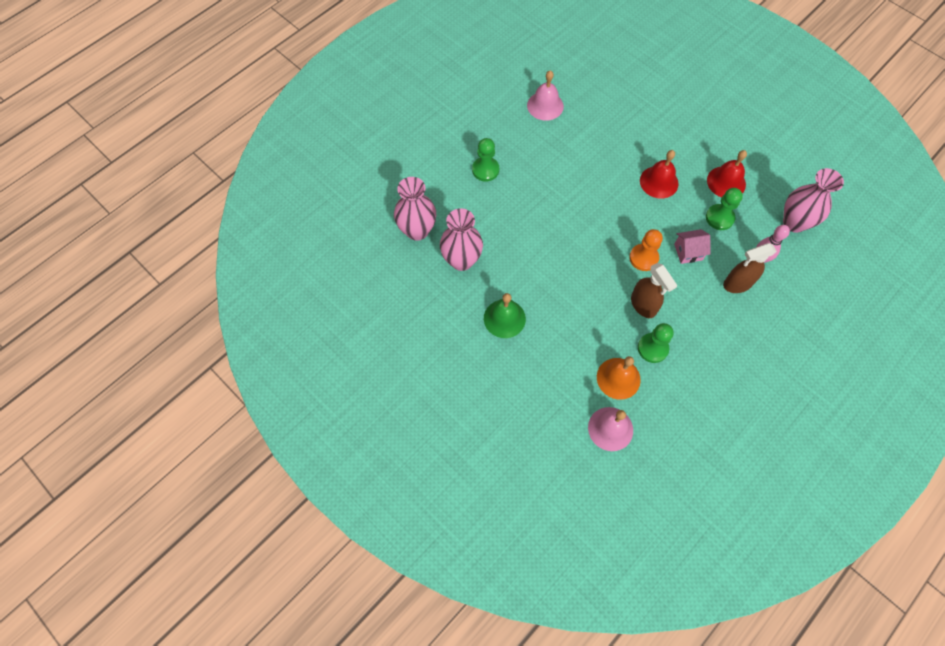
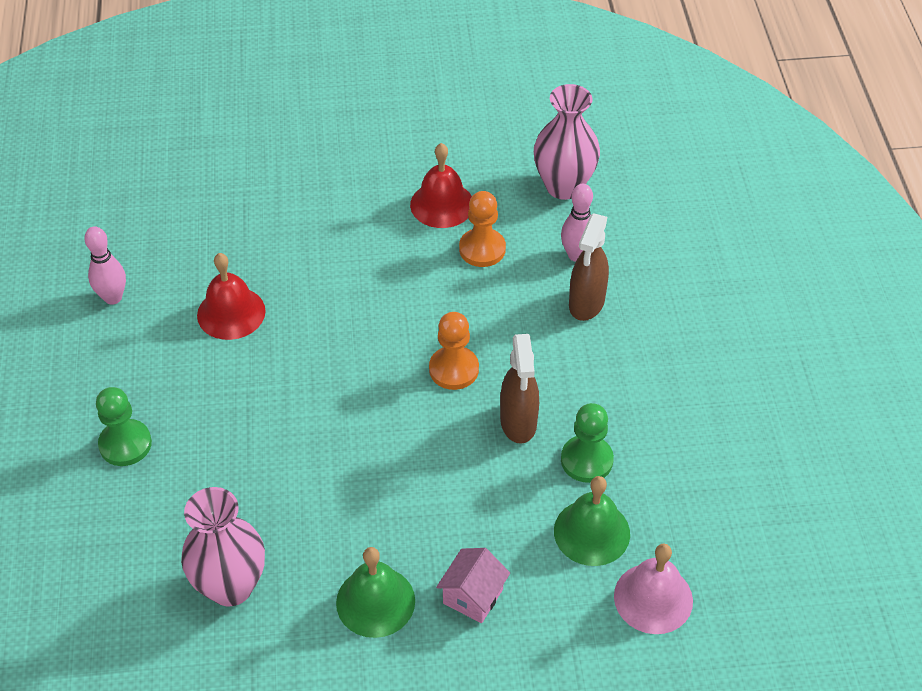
camera: 50 degrees left, 15 degrees down
(417, 230) = (120, 608): pink vase -> none
(545, 105) = (113, 297): pink bell -> pink bowling pin
(618, 378) = (591, 532): orange bell -> green bell
(643, 305) = (518, 423): brown spray bottle -> brown spray bottle turned 75 degrees clockwise
(659, 182) = (366, 268): red bell -> red bell (231, 313)
(688, 252) = (494, 317): pink house -> pink house (473, 596)
(719, 218) = (482, 249): green pawn -> orange pawn

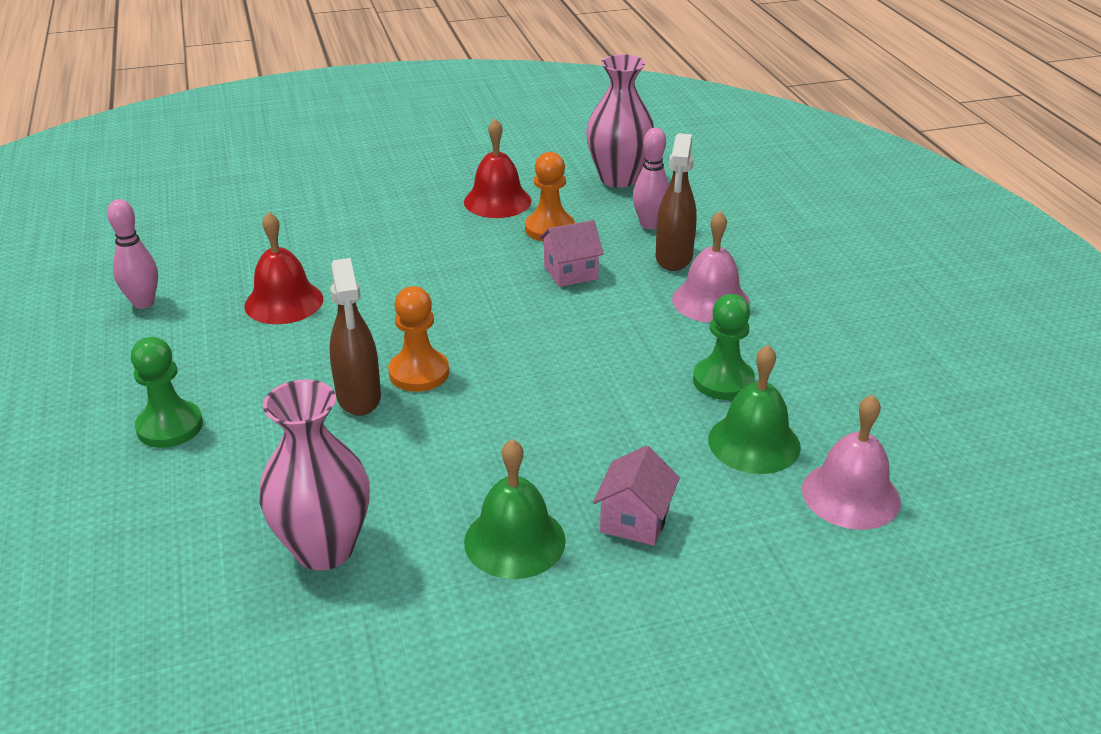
camera: 10 degrees left, 15 degrees down
(454, 369) = (548, 322): orange pawn -> orange pawn (419, 373)
(488, 309) = (570, 272): none -> pink house
(518, 423) = (635, 358): brown spray bottle -> brown spray bottle (359, 397)
(604, 363) = (710, 301): none -> pink bell

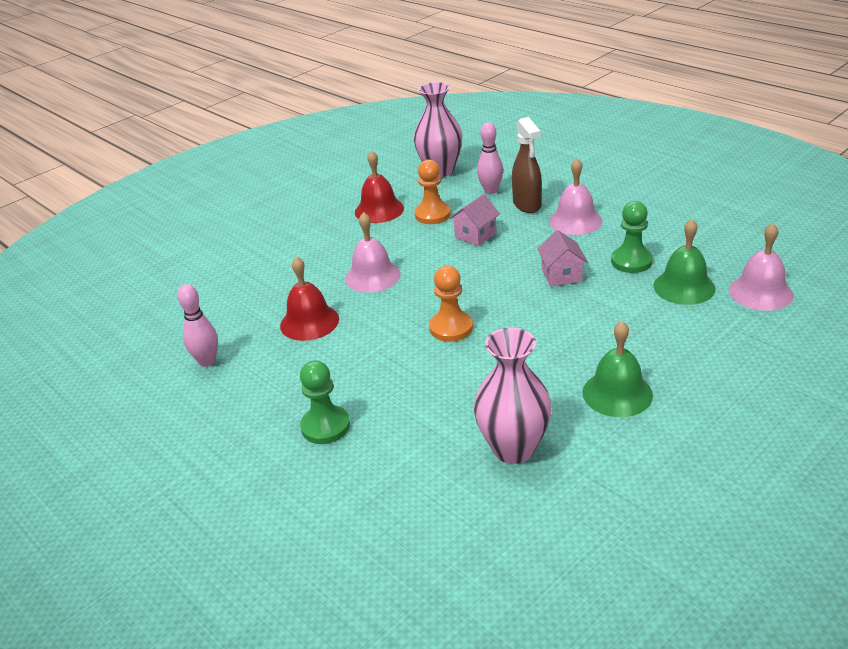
camera: 25 degrees left, 0 degrees up
(359, 397) = (430, 357): brown spray bottle -> none
(404, 276) = (372, 276): none -> pink bell
(634, 520) = (668, 353): pink house -> pink house (561, 275)

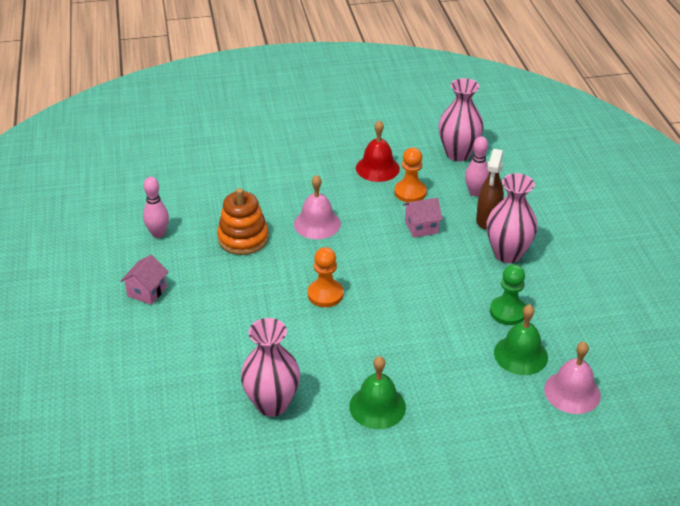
camera: 30 degrees right, 5 degrees up
(309, 322) = (243, 238): red bell -> orange stacking toy
(325, 426) = (181, 321): green pawn -> none
(561, 275) = (444, 295): pink house -> pink house (147, 291)
(575, 221) = (507, 254): pink bell -> pink vase

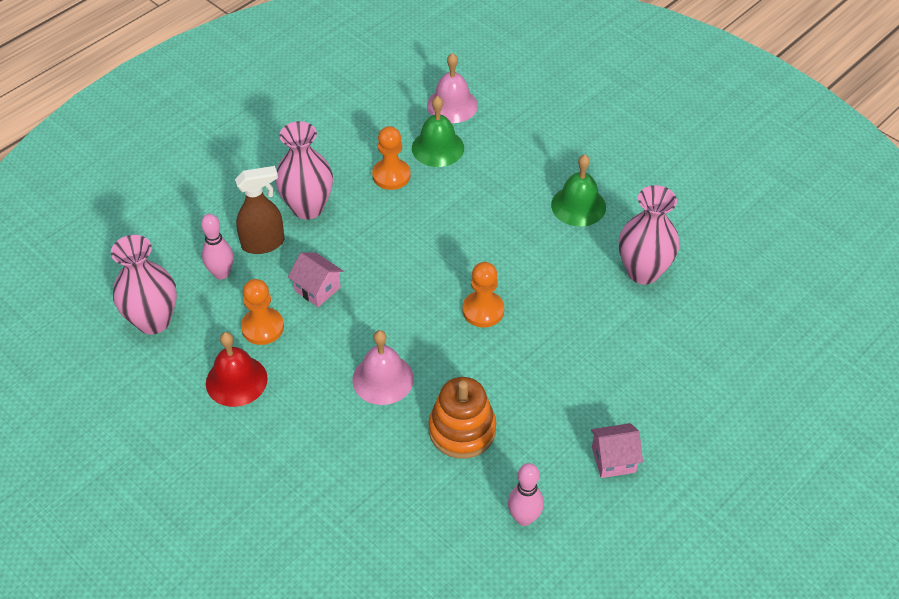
camera: 125 degrees left, 10 degrees up
(508, 312) = (391, 175): green pawn -> orange pawn

